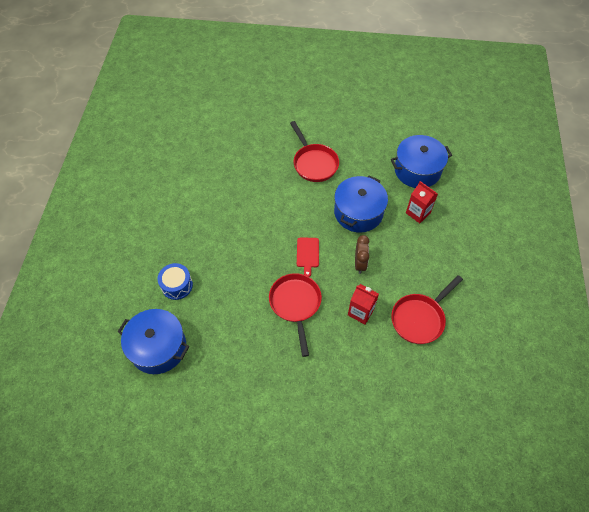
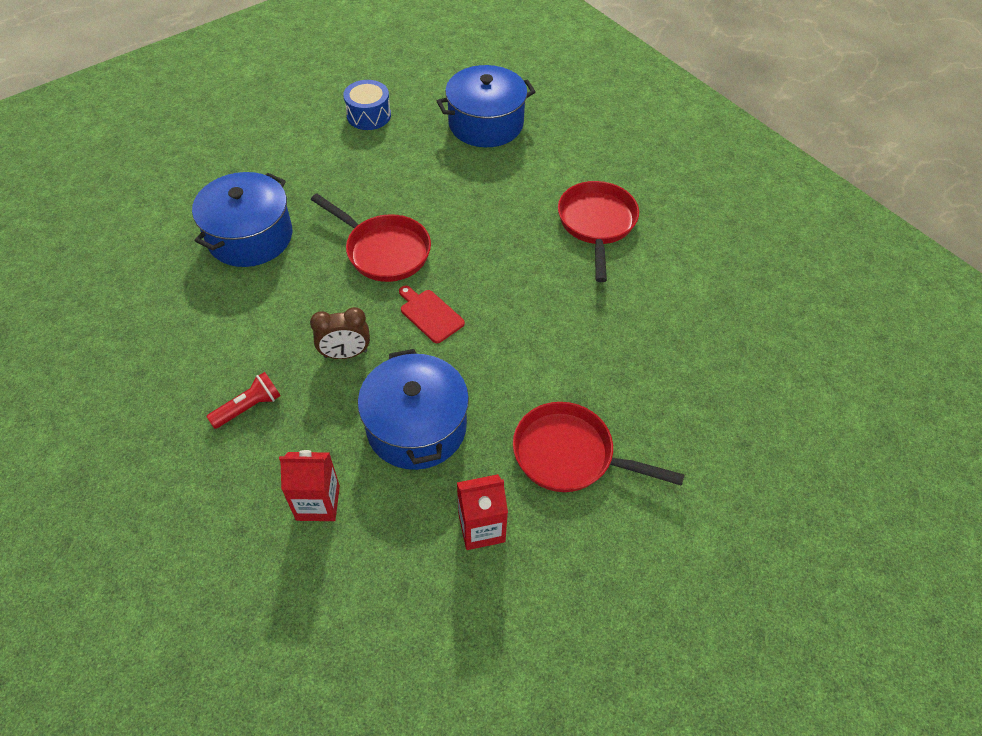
camera: 135 degrees right, 5 degrees down
(177, 285) = (542, 177): blue drum -> blue drum (369, 115)
(360, 263) = (345, 354): brown clock -> brown clock turned 60 degrees counterclockwise
(360, 312) = (292, 298): red carton -> red carton (481, 528)
(417, 170) = (383, 593): blue pot -> blue pot (250, 236)
(418, 270) = (249, 407): none -> red flashlight
(419, 318) = (202, 344): red pan -> red pan (596, 224)

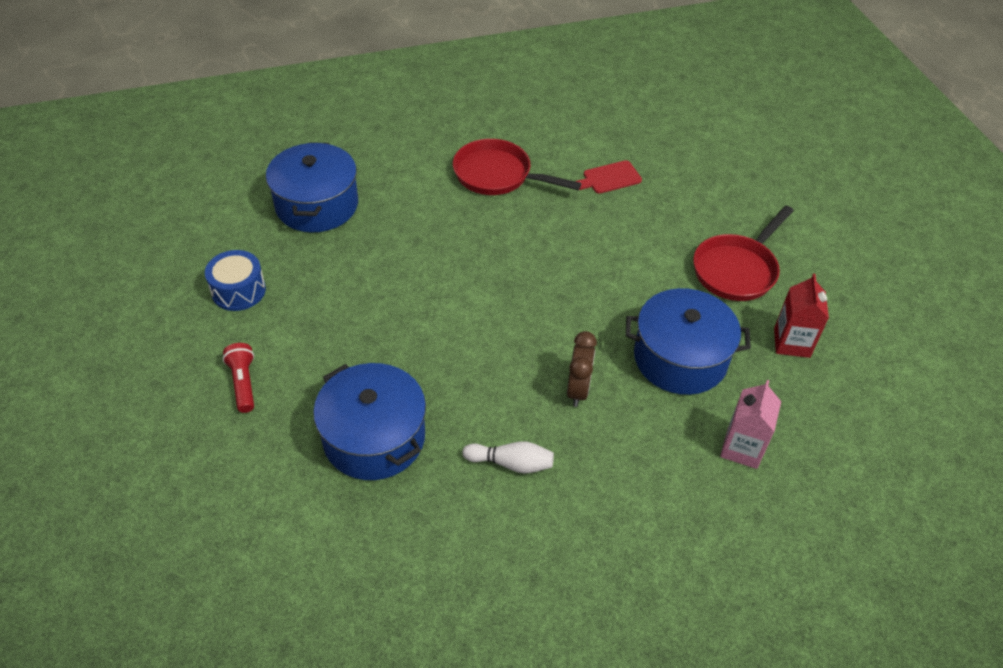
camera: 70 degrees left, 5 degrees down
(249, 328) = (511, 463): none -> white bowling pin
(249, 407) = (616, 482): red flashlight -> red flashlight (243, 383)
(318, 503) = (742, 448): red carton -> pink carton
(384, 251) = (455, 328): red pan -> none
(430, 314) = (554, 315): red cutting board -> red cutting board (609, 178)

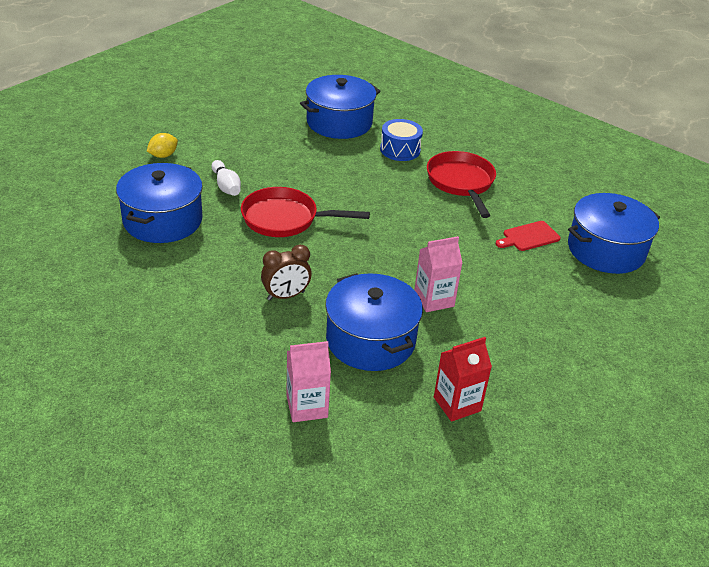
camera: 55 degrees right, 10 degrees down
(238, 290) = (234, 124): blue drum -> blue drum (400, 150)
(243, 383) = (163, 155): red flashlight -> yellow lemon
(511, 463) = (189, 287): white bowling pin -> white bowling pin (226, 186)
(609, 178) = (529, 237): red cutting board -> red cutting board turned 60 degrees counterclockwise
(652, 286) = (434, 299): none -> pink carton
(659, 144) = (606, 250): none -> blue pot
(737, 270) = (508, 343): red pan -> red pan (285, 219)

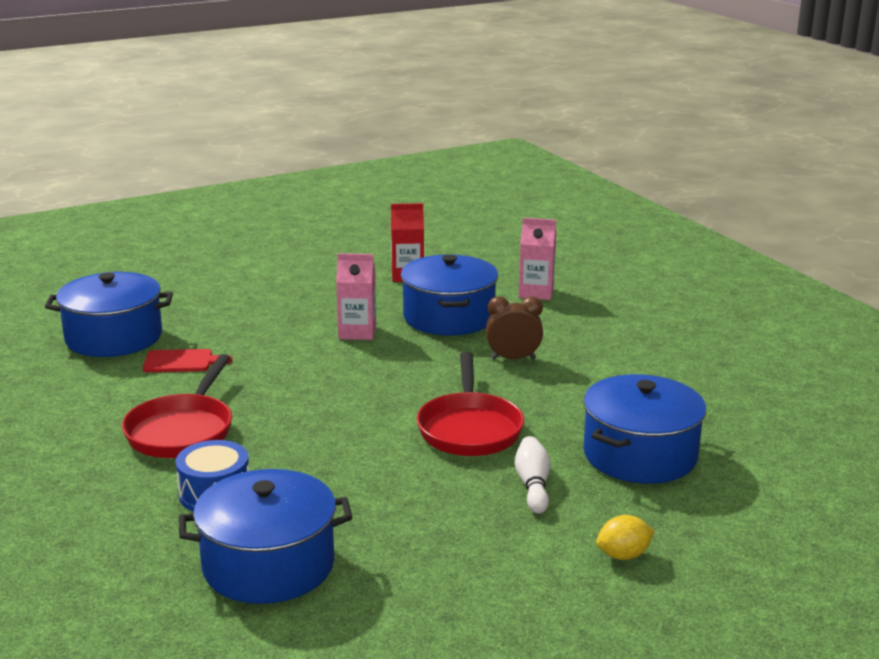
camera: 155 degrees left, 15 degrees down
(285, 219) = (469, 429): red pan -> red pan turned 60 degrees clockwise

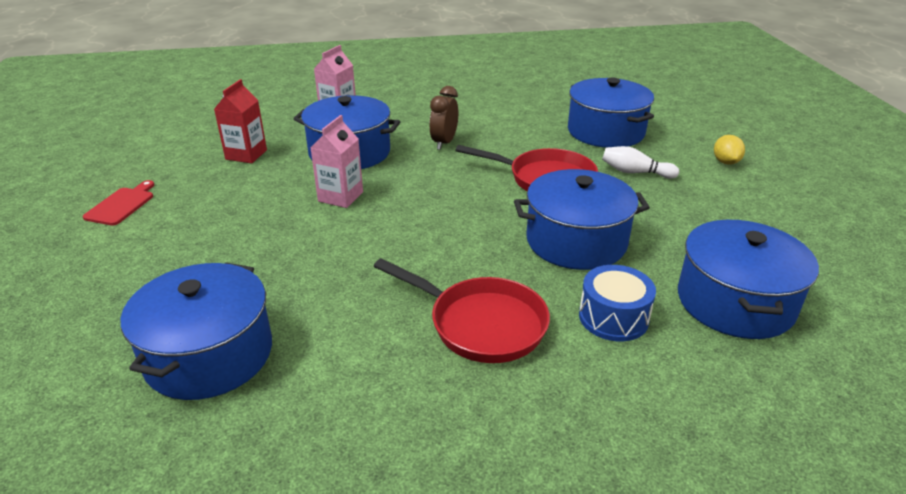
camera: 70 degrees left, 10 degrees up
(182, 361) = (320, 307): red cutting board -> red cutting board (122, 205)
(342, 461) = (576, 241): none -> blue pot

